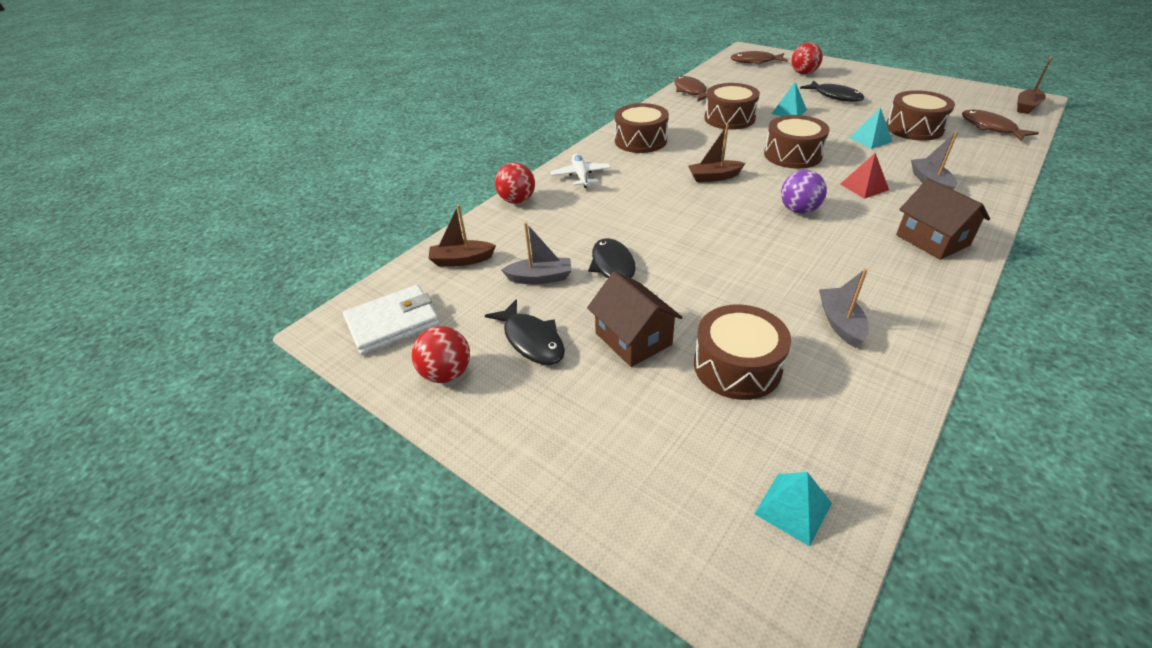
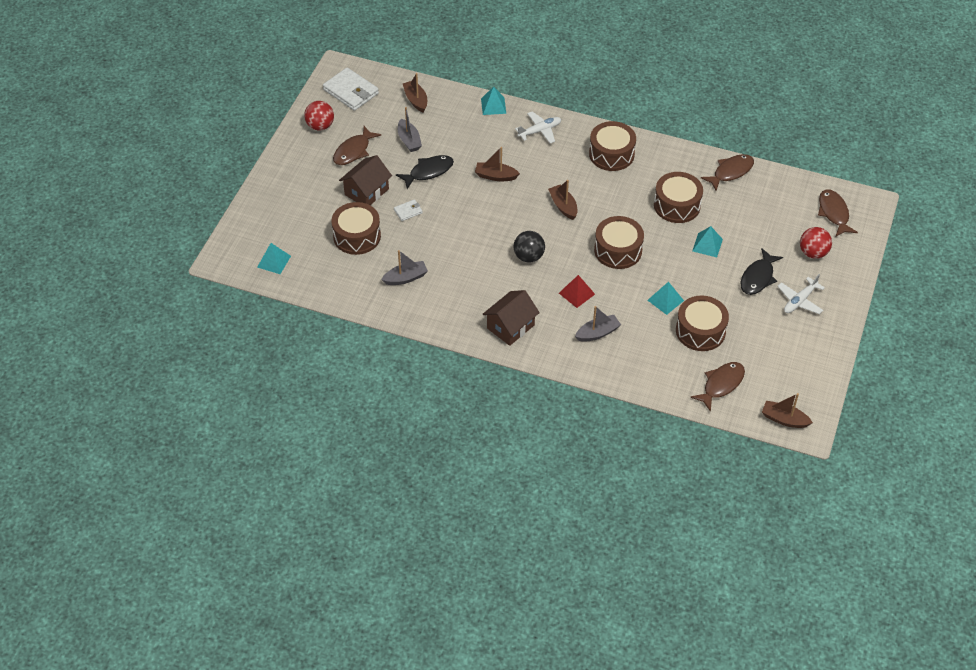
camera: 70 degrees right, 10 degrees up
(517, 200) = (493, 106): red ball -> turquoise pyramid
(531, 340) = (353, 151): black fish -> brown fish
(645, 215) = (495, 176): none -> brown boat
(691, 300) = (408, 211): none -> white wallet
(799, 210) = (529, 256): purple ball -> black ball
(865, 84) = (799, 301): none -> white plane

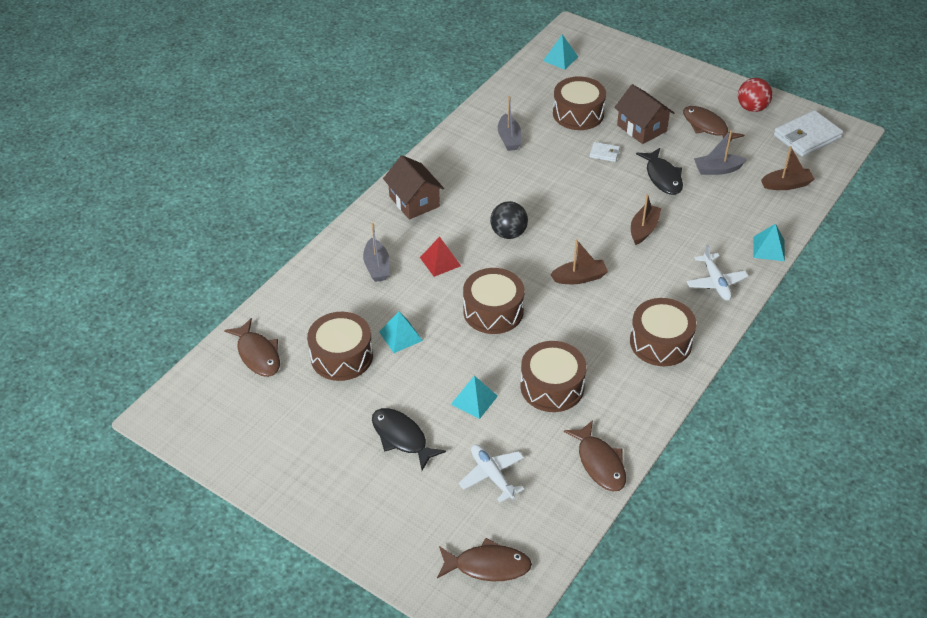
camera: 105 degrees right, 5 degrees down
(408, 211) = (604, 153): white wallet -> white wallet turned 60 degrees counterclockwise
(784, 419) = (182, 399): brown boat -> none
(799, 301) = (346, 471): white plane -> white plane (492, 475)
(813, 253) = (422, 514): red ball -> none

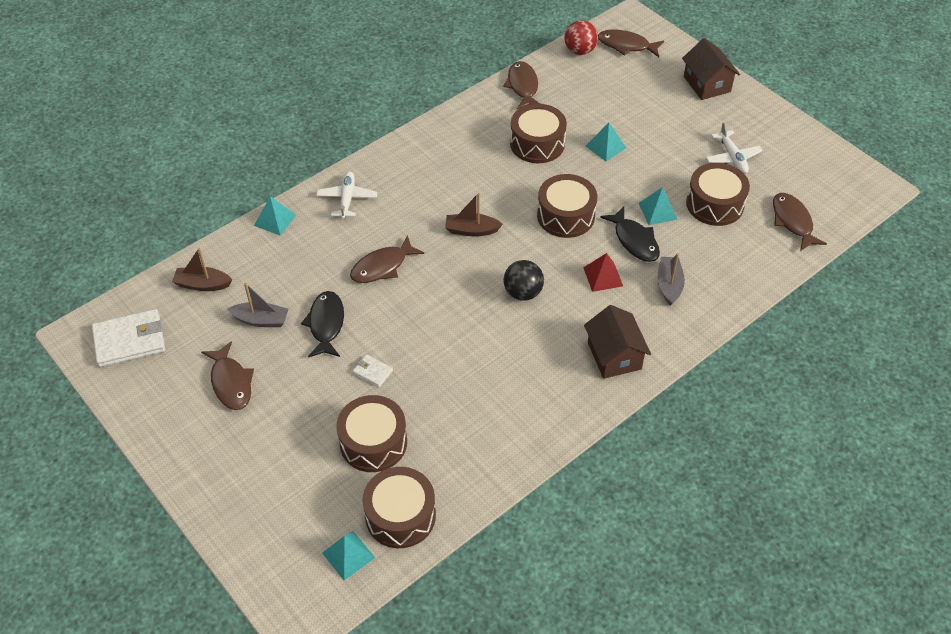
camera: 165 degrees left, 5 degrees up
(401, 437) = (672, 131): black fish -> black fish (634, 240)
(492, 475) = (607, 94): white plane -> white plane (732, 157)
(509, 138) = (476, 422): grey boat -> none
(641, 128) = (309, 399): brown house -> brown house (707, 84)
(644, 229) = (382, 266): brown boat -> brown fish
(660, 342) = (428, 159): brown drum -> brown drum (400, 516)
(752, 108) = (158, 398): red ball -> red ball (580, 51)

